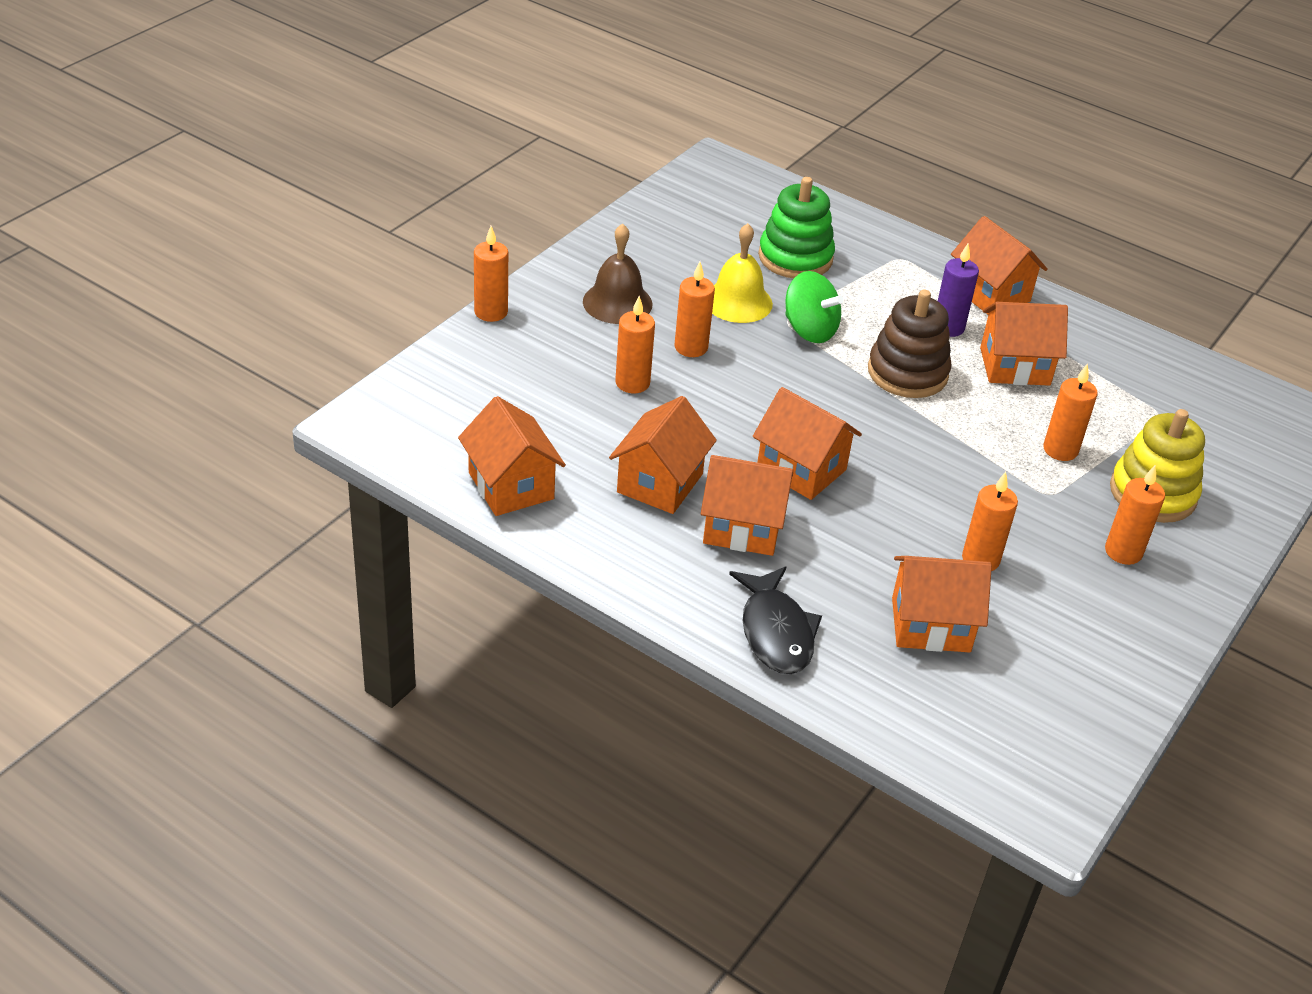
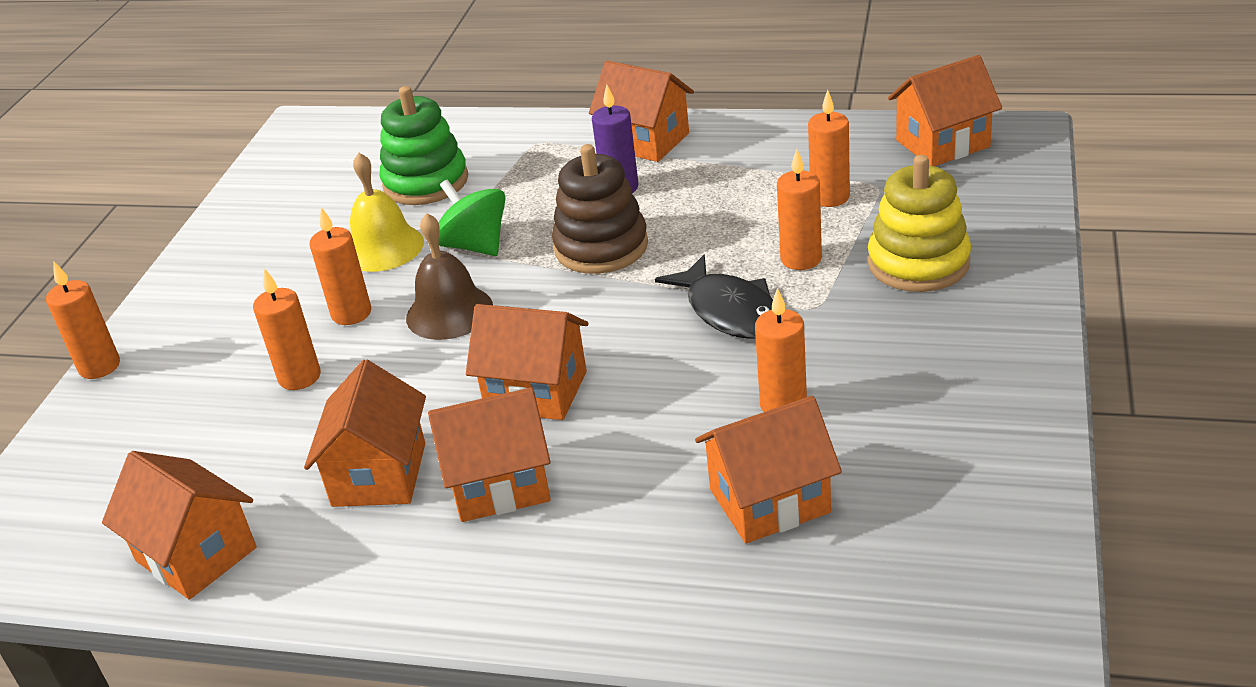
camera: 15 degrees left, 5 degrees down
(617, 302) = (247, 299): brown bell -> brown bell (449, 312)
(775, 632) = (596, 589): black fish -> black fish (729, 311)
(809, 330) = (475, 246): green spinning top -> green spinning top turned 150 degrees counterclockwise
(1014, 366) = (708, 198): orange house -> orange house (942, 144)
(1123, 552) = (926, 333): orange candle -> orange candle (830, 197)

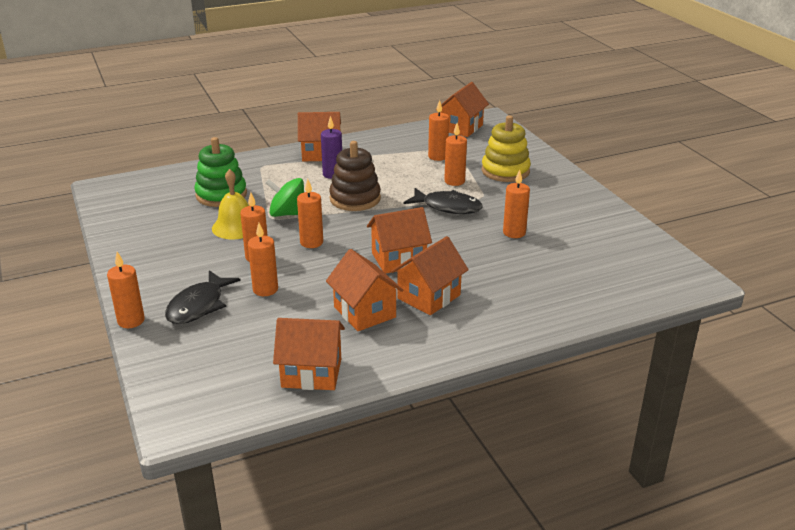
camera: 40 degrees left, 5 degrees down
(195, 373) = (199, 306): none -> black fish
(449, 312) = (311, 242): brown bell -> orange candle
(769, 501) = (550, 265): orange house -> none

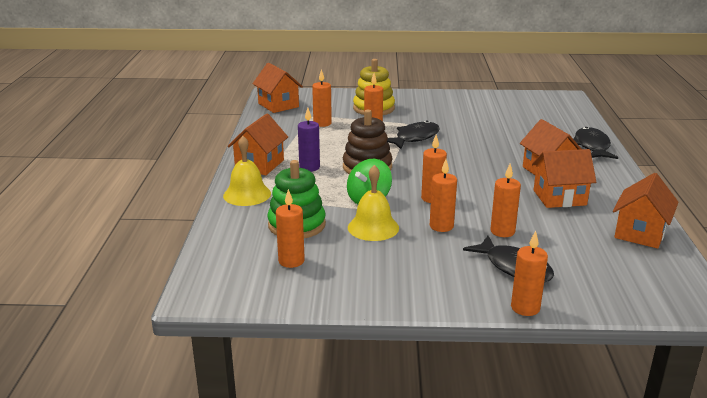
camera: 65 degrees left, 5 degrees down
(261, 163) = (247, 194): none -> yellow bell
(398, 259) = (485, 170): orange house -> none
(514, 233) = (472, 126): orange candle -> orange candle (291, 261)
(533, 318) = (592, 146): none -> black fish

